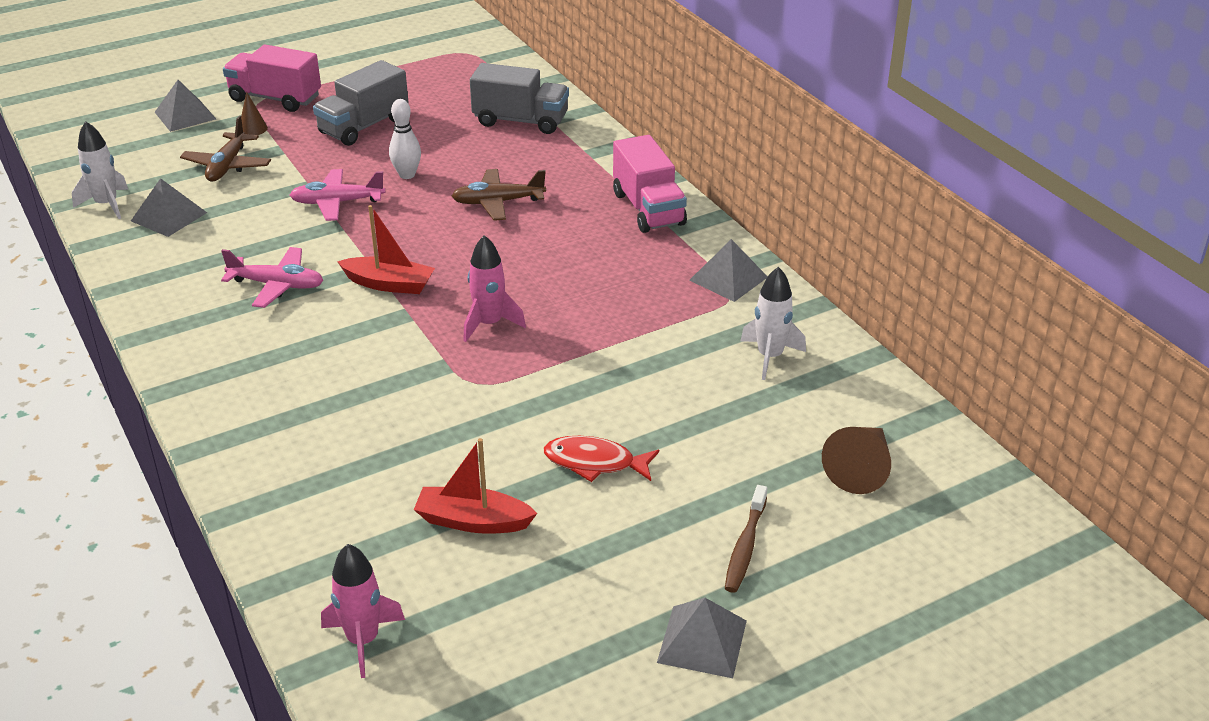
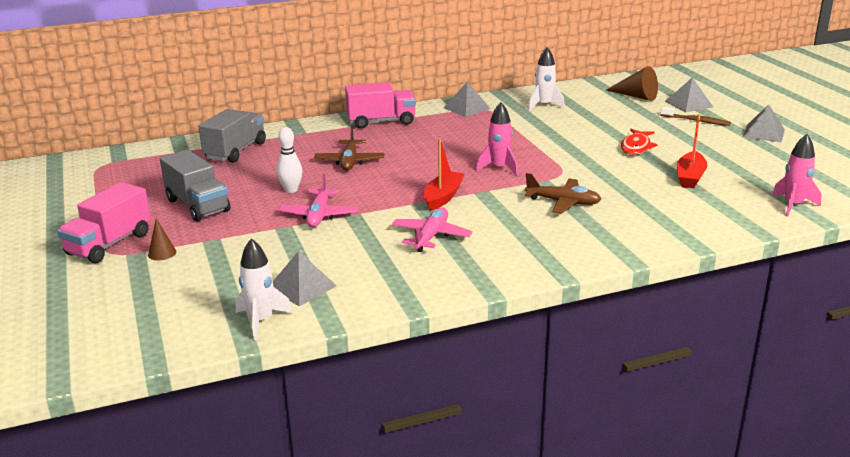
camera: 80 degrees left, 10 degrees down
(185, 115) = (104, 289): grey pyramid -> grey pyramid (689, 104)
(227, 166) = (225, 263): brown plane -> brown plane (563, 202)

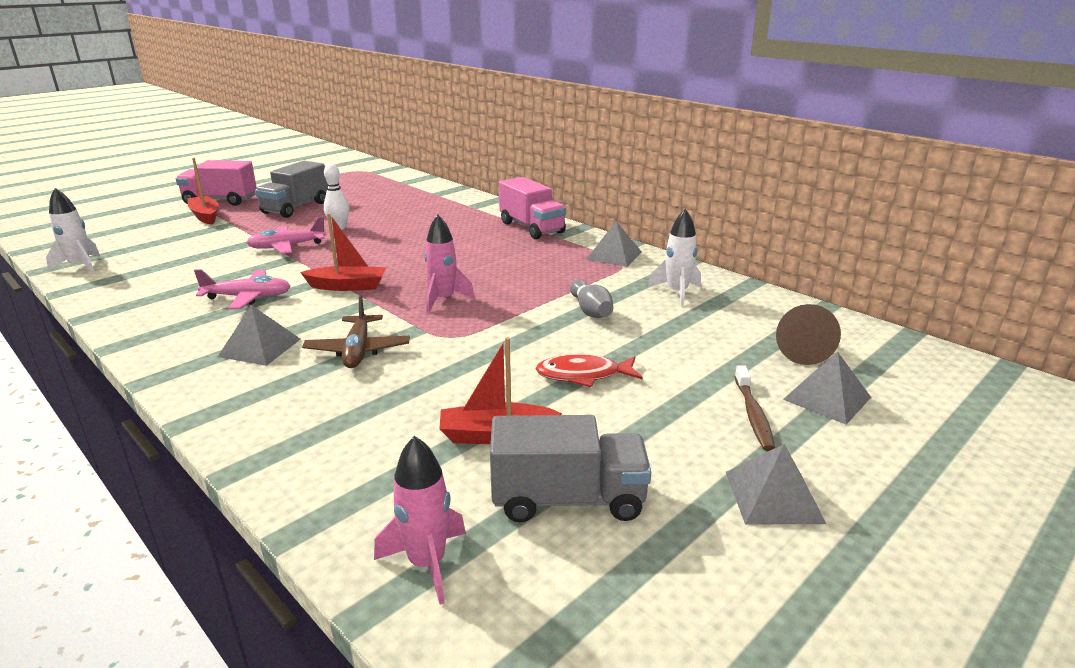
camera: 65 degrees right, 0 degrees up
(162, 253) = (205, 216): brown cone -> red boat
(235, 151) = (414, 196): grey truck -> grey truck (568, 499)
(301, 287) = (140, 267): grey pyramid -> grey pyramid (260, 347)
(349, 161) = (417, 235): brown plane -> none
(552, 130) = (590, 311): none -> grey bowling pin

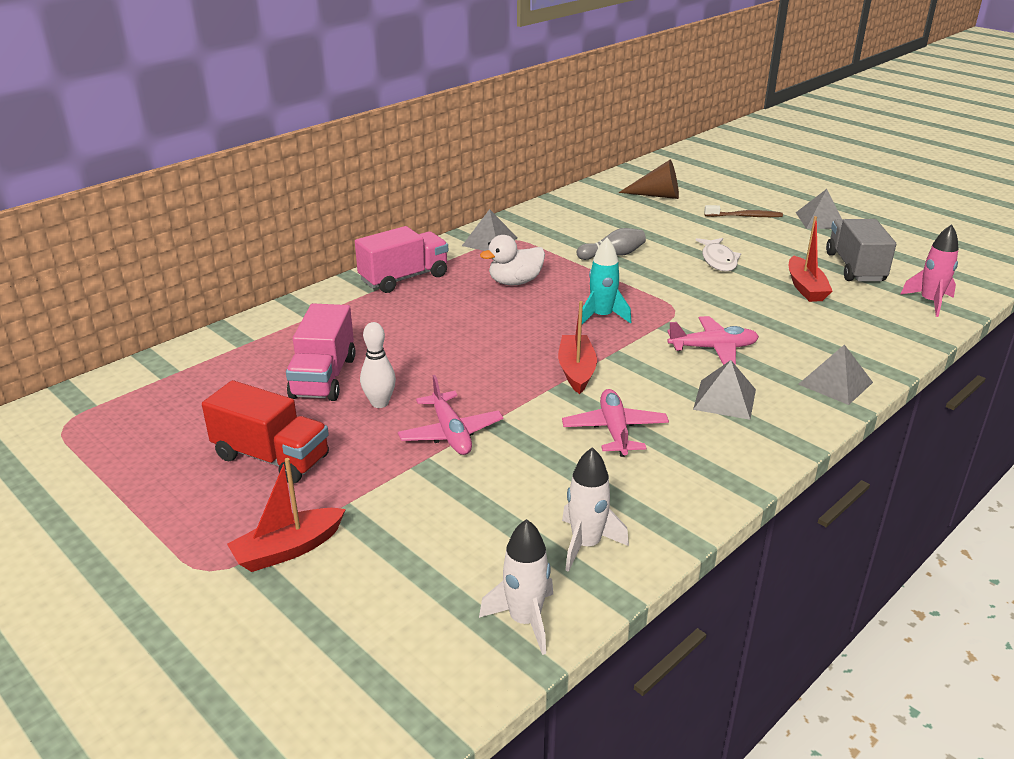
camera: 90 degrees left, 5 degrees up
(220, 200) = (194, 555): pink truck -> pink truck (323, 377)
(295, 208) = (271, 457): grey truck -> red truck
(358, 350) = (713, 348): brown plane -> pink plane
(443, 300) = (602, 317): pink rocket -> turquoise rocket
(522, 265) = (515, 282): none -> white duck
(583, 375) = (718, 260): red fish -> white fish
(676, 293) = (572, 223): white rocket -> white rocket (586, 544)
(827, 398) = (718, 197): grey pyramid -> grey pyramid (835, 383)

